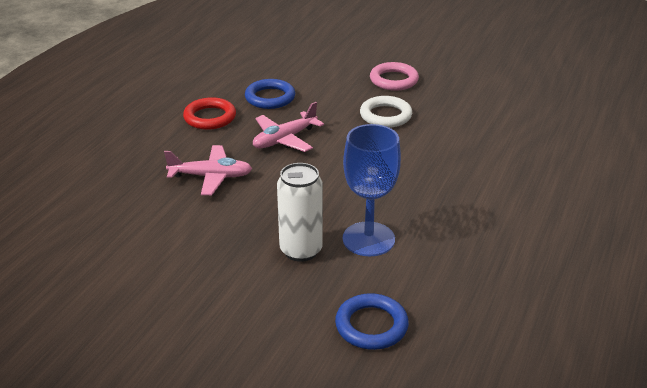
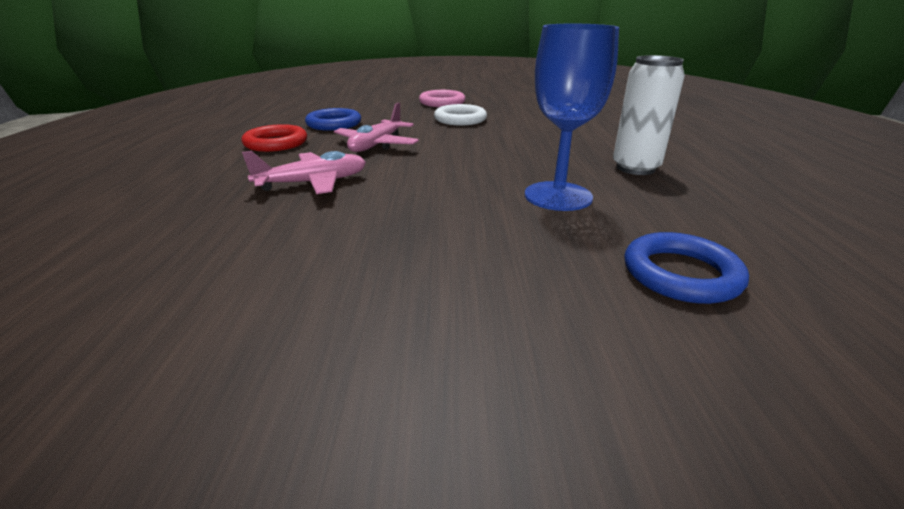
camera: 25 degrees left, 5 degrees down
(301, 250) = (494, 222): white can -> white can (635, 168)

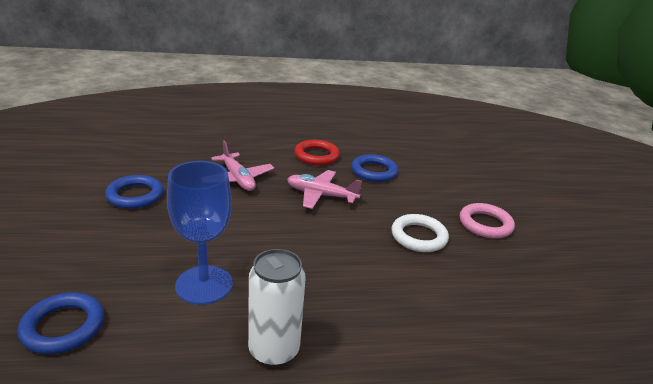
camera: 80 degrees right, 0 degrees up
(330, 256) = (135, 196): none -> blue ring

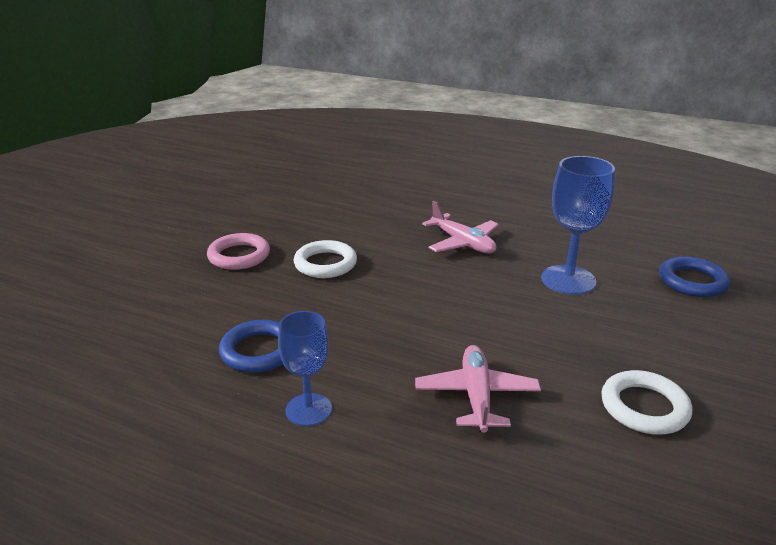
camera: 145 degrees left, 0 degrees up
(135, 196) = (644, 407): blue ring -> white ring
(274, 350) = (528, 232): white can -> none
(316, 156) = (308, 409): red ring -> blue goblet
(321, 195) = (377, 335): pink plane -> pink plane (462, 243)

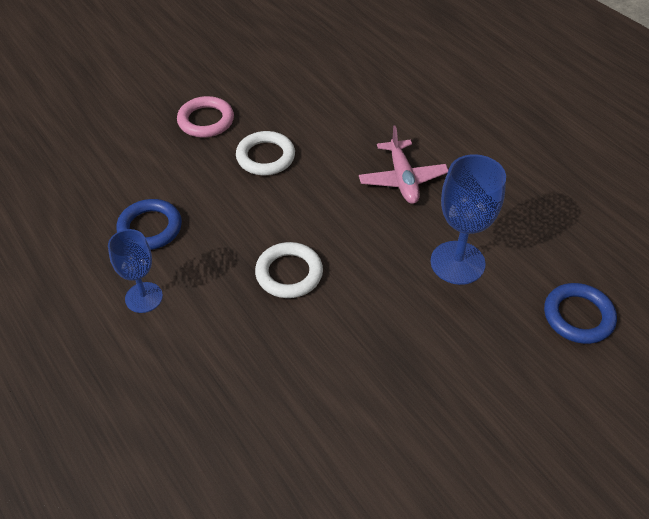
camera: 30 degrees right, 20 degrees up
(476, 396) = (267, 343): pink plane -> none
(644, 407) = (386, 418): white ring -> white ring (289, 273)

